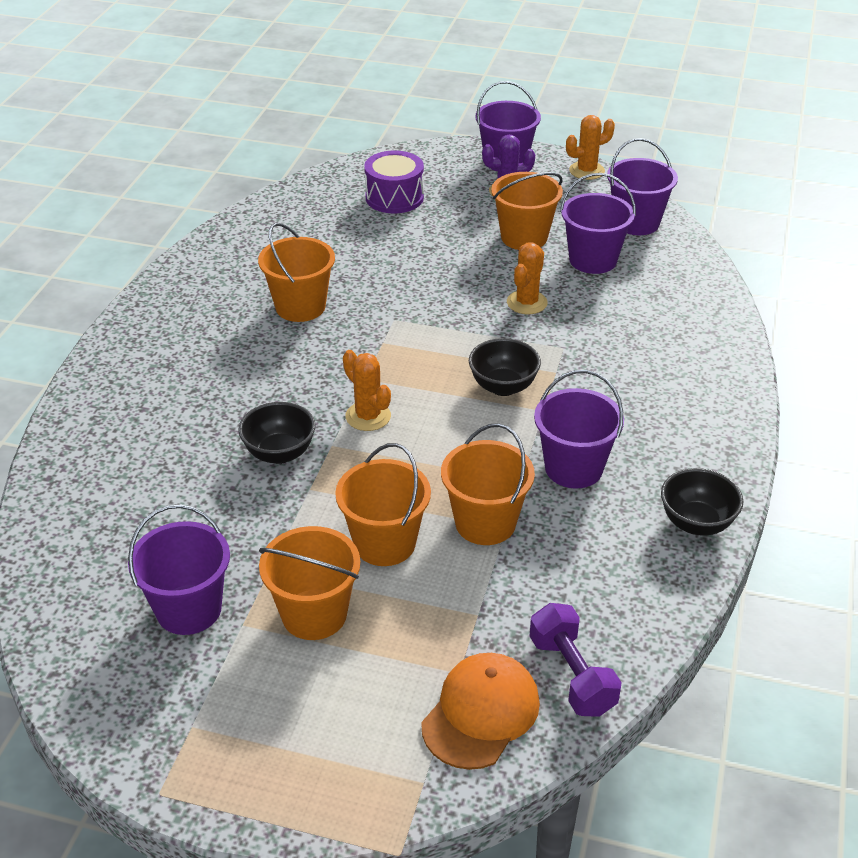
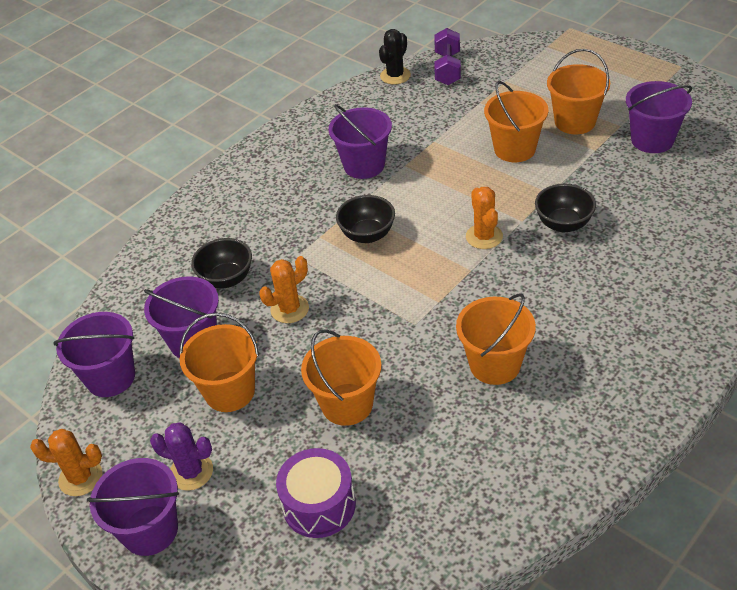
camera: 150 degrees left, 5 degrees up
(481, 713) = (504, 64): orange cap -> none
(485, 523) = (444, 146): orange bucket -> orange bucket (347, 404)
(647, 635) = (395, 76): none -> black cactus
(696, 523) = (319, 118): black bowl -> black bowl (226, 279)

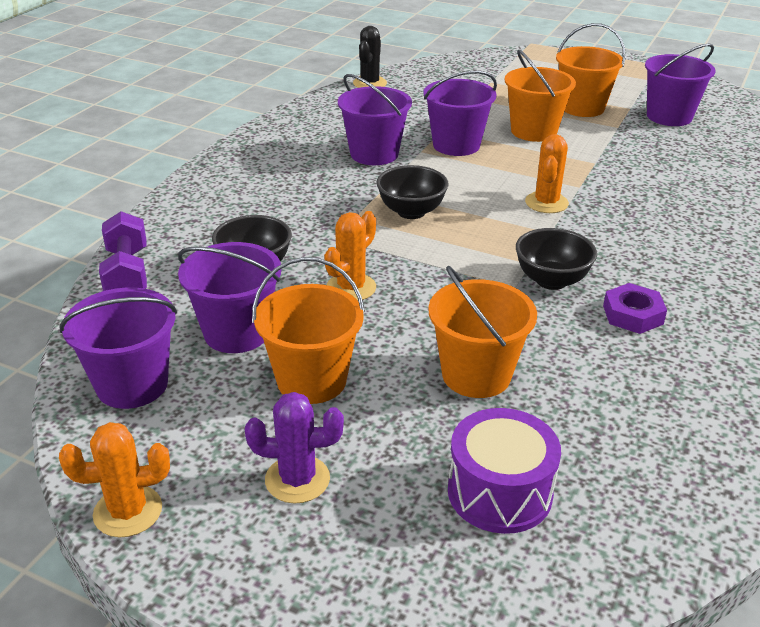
camera: 20 degrees left, 10 degrees down
(150, 530) = (265, 563): purple bucket -> purple bucket (456, 145)
(447, 68) = (423, 76): purple dumbbell -> purple dumbbell (127, 274)
(484, 236) = (546, 203): orange cactus -> orange cactus turned 45 degrees clockwise
(495, 364) = (633, 314): orange bucket -> purple nut
(563, 224) = (625, 186): black bowl -> black bowl (551, 280)

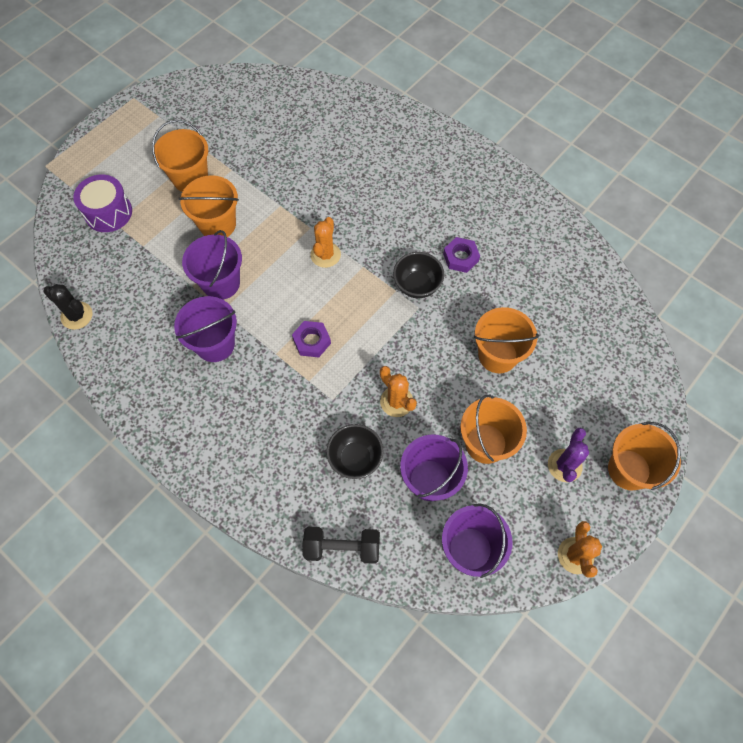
camera: 75 degrees left, 30 degrees up
(127, 274) = (342, 548): purple dumbbell -> black dumbbell
(313, 577) = (629, 469): none -> orange bucket
(411, 212) = (312, 341): black bowl -> purple nut
(499, 492) = (587, 372): purple drum -> purple drum (108, 212)
(546, 203) = (325, 255): orange cactus -> orange cactus turned 75 degrees clockwise
(669, 116) = (227, 131): purple bucket -> none

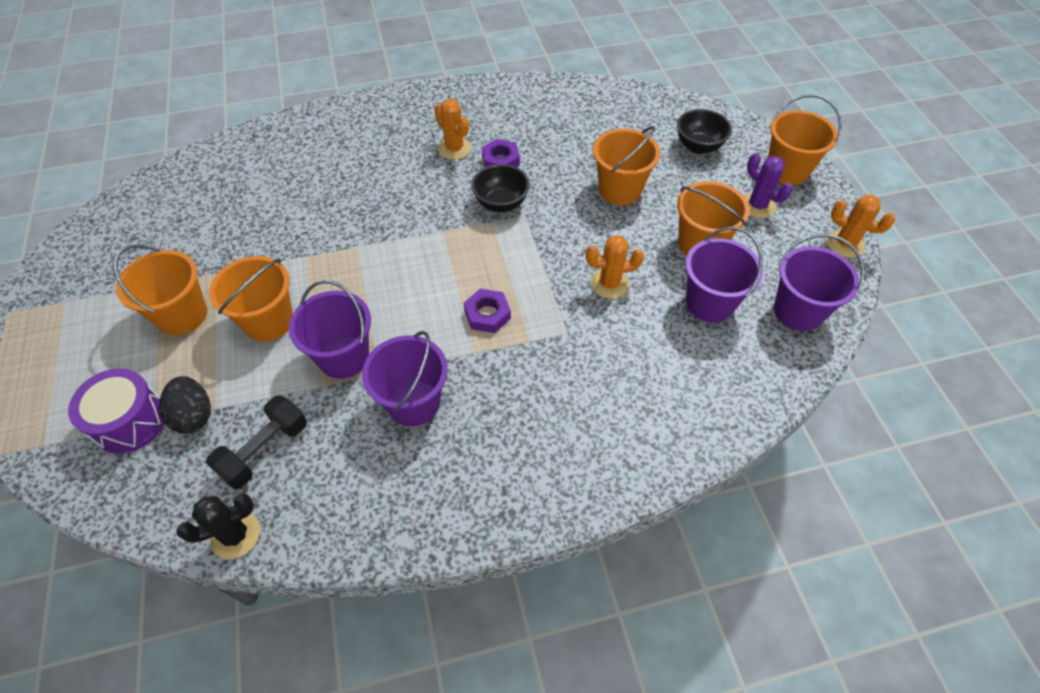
camera: 55 degrees left, 10 degrees down
(131, 239) = (194, 415): none -> black egg
(325, 255) = (400, 251): orange cactus -> orange cactus (454, 148)
(342, 548) = (737, 412): black dumbbell -> black dumbbell (265, 450)
(355, 458) = (646, 348): black bowl -> black bowl (698, 147)

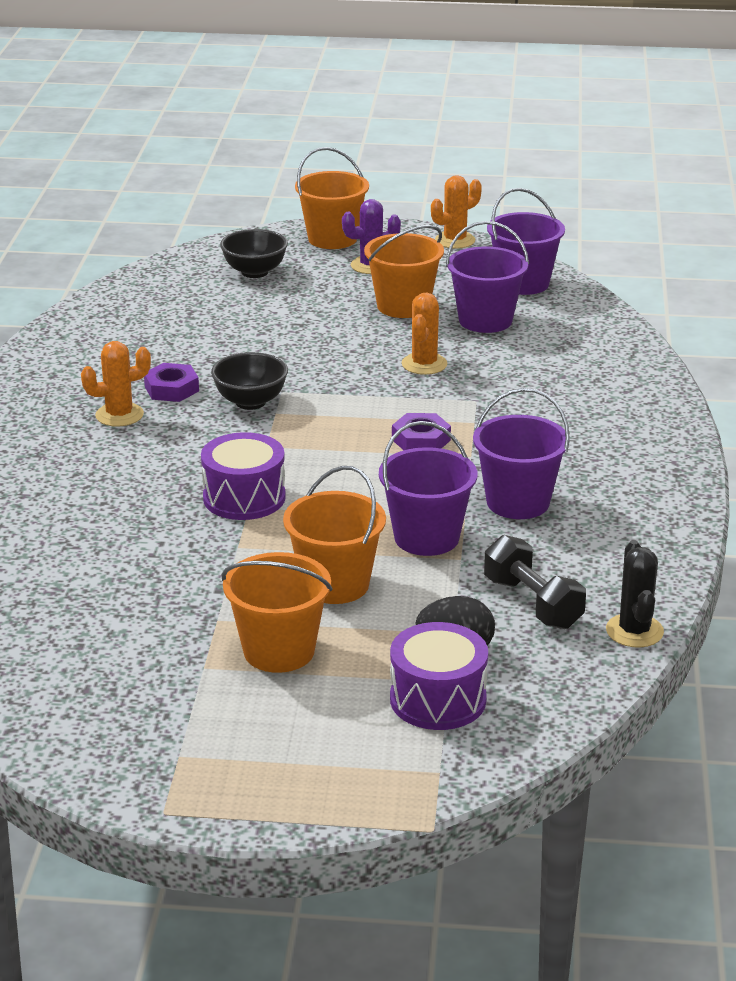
camera: 70 degrees left, 25 degrees down
(369, 240) = (244, 498): none -> purple drum
(619, 190) = (286, 329): orange bucket -> none

